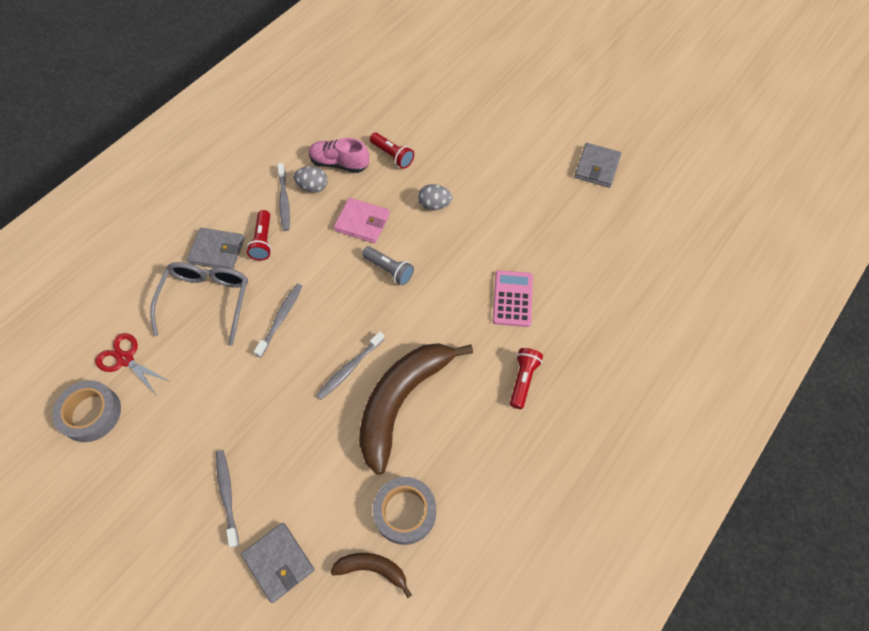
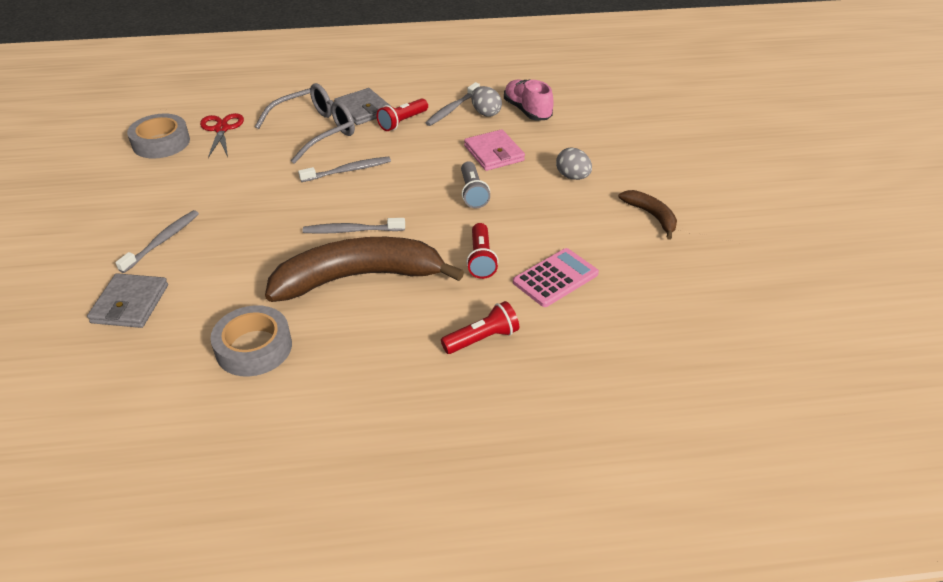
camera: 45 degrees right, 20 degrees down
(372, 569) = (177, 362): brown banana -> brown banana (651, 216)
(392, 155) = (580, 128): red flashlight -> red flashlight (481, 259)
(597, 167) = (784, 241): grey wallet -> none

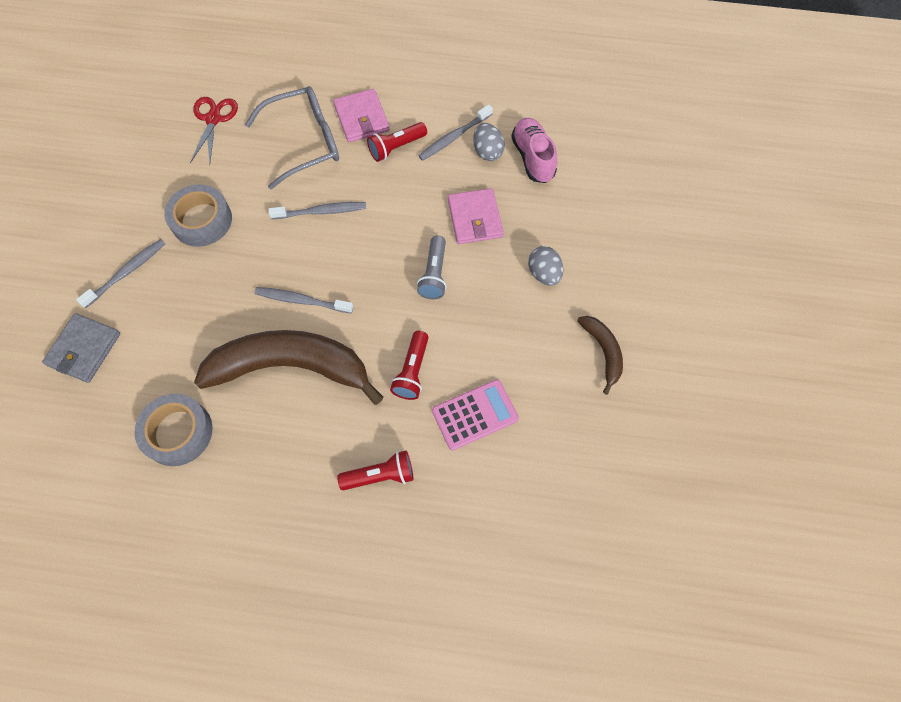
camera: 15 degrees right, 25 degrees up
(161, 143) = (151, 127): grey tape -> grey tape (201, 220)
(363, 109) = (361, 118): grey wallet -> pink wallet

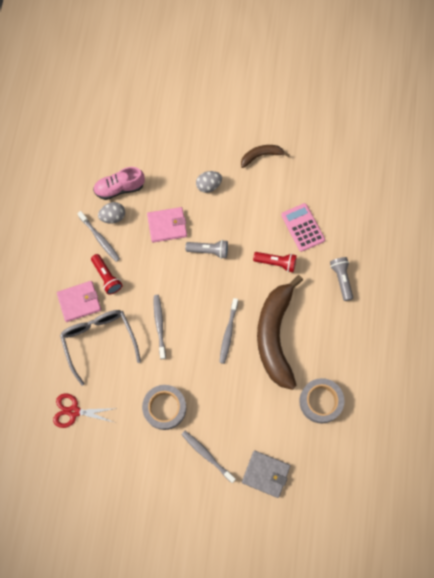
camera: 90 degrees left, 5 degrees up
(380, 475) = (341, 279): red flashlight -> grey flashlight

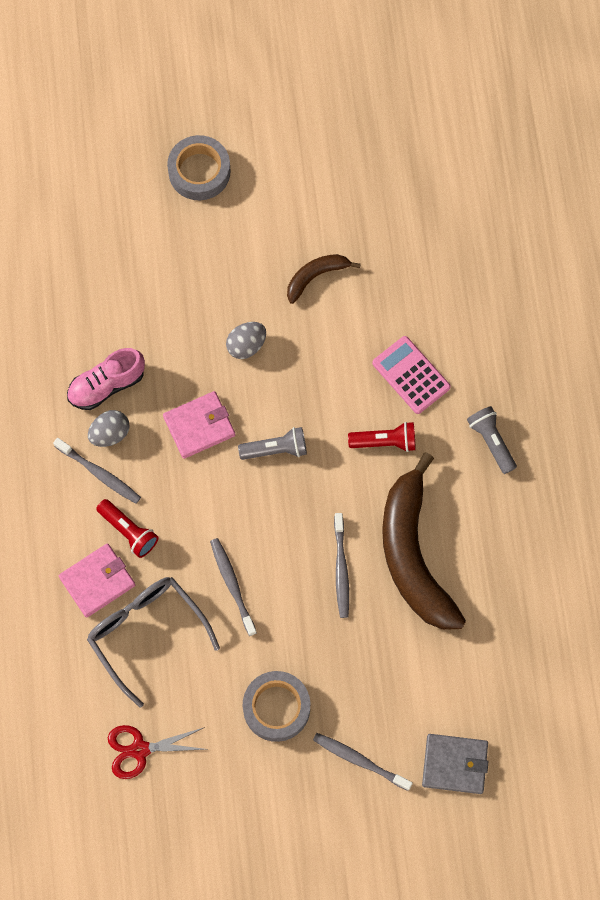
camera: 15 degrees left, 0 degrees up
(320, 401) = (508, 636): grey tape -> grey tape (199, 172)

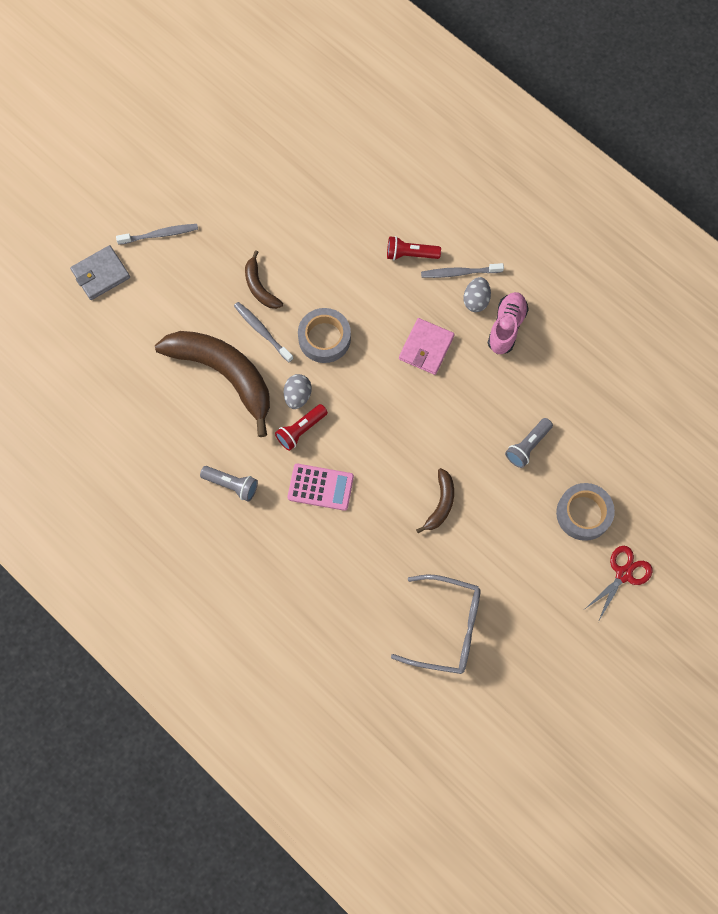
camera: 140 degrees right, 0 degrees up
(97, 581) = (402, 213): pink wallet -> none
(140, 750) = (293, 147): red scissors -> red scissors (623, 574)
(146, 633) = (347, 208): grey glasses -> grey glasses (447, 628)
(232, 585) = (320, 272): grey toothbrush -> none
(246, 345) = (443, 421): grey egg -> grey egg (297, 396)
(276, 449) = (366, 371): grey flashlight -> grey flashlight (527, 446)
(276, 708) = (234, 226): grey tape -> grey tape (324, 338)
(305, 618) = (259, 287): none -> brown banana

